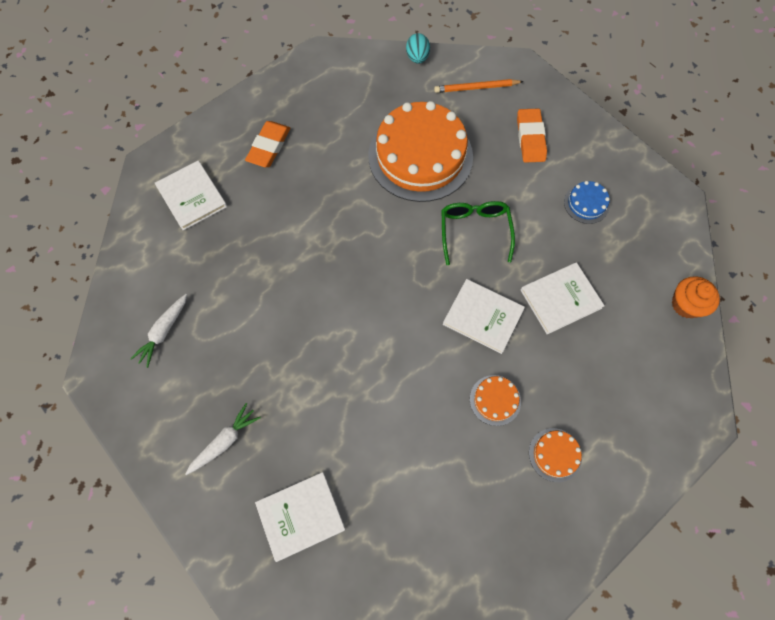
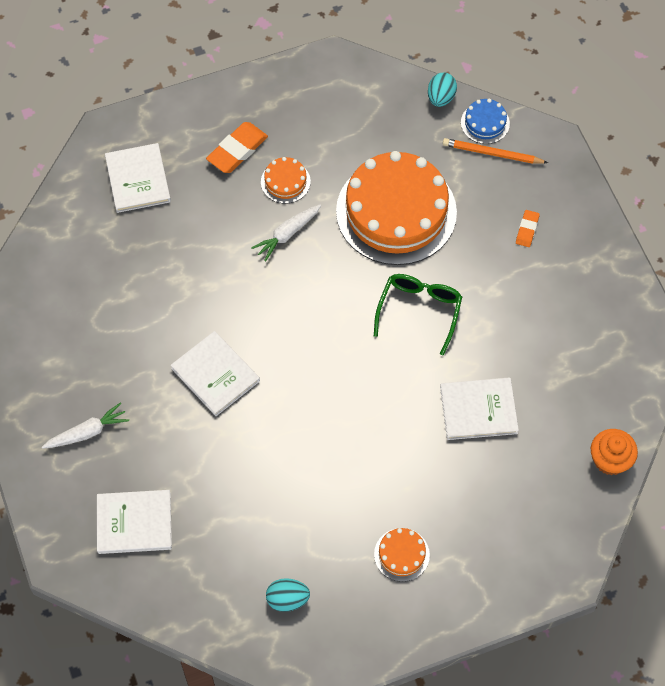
camera: 20 degrees right, 5 degrees down
(164, 332) = (64, 309): white carrot -> white carrot (287, 234)
(472, 539) = (287, 599): none -> turquoise egg
(483, 317) = (389, 401): white book -> white book (215, 375)
(495, 400) = (365, 484): orange cake -> orange cake (285, 182)
(530, 138) = (527, 230): orange eraser -> orange eraser, size x0.56
(586, 203) = (554, 321): blue cake -> blue cake (485, 123)

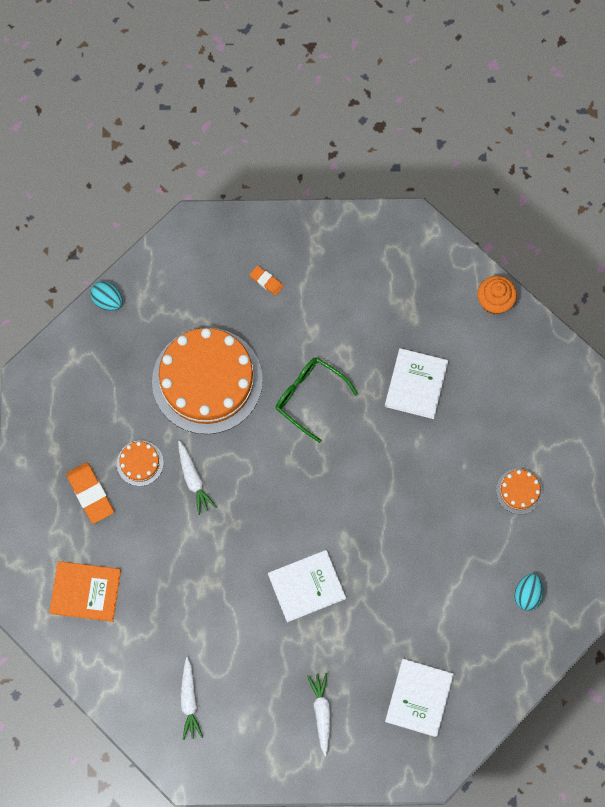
camera: 70 degrees left, 10 degrees up
(60, 306) = (189, 700): none -> white carrot
(138, 179) = (85, 592): white book -> orange book
(485, 123) = (148, 274): blue cake -> none
(492, 154) = (182, 280): orange pencil -> none

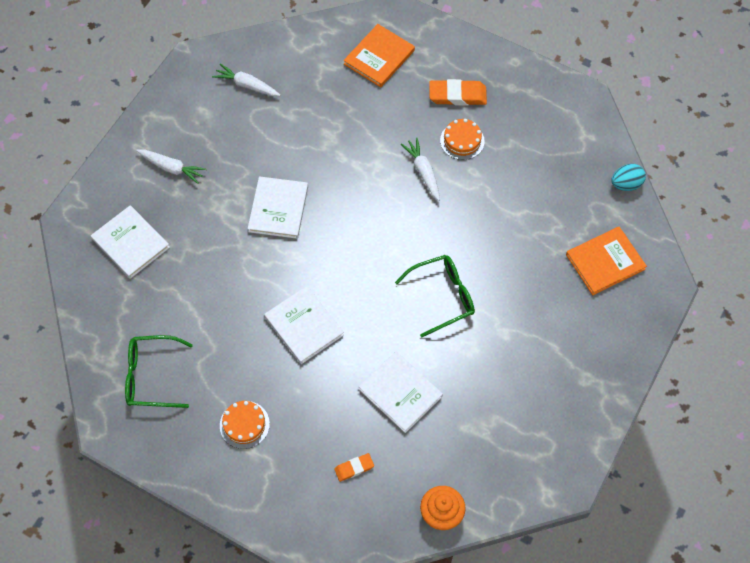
camera: 120 degrees right, 10 degrees down
(193, 479) = (423, 172): white carrot -> white carrot turned 60 degrees clockwise
(198, 282) = (605, 262): none -> orange book
(207, 380) = (506, 224): orange cake -> none
(266, 281) = (575, 318): orange eraser -> orange eraser (354, 468)
(405, 495) = (304, 326): none -> white book
(527, 594) = (151, 376): turquoise egg -> green glasses

